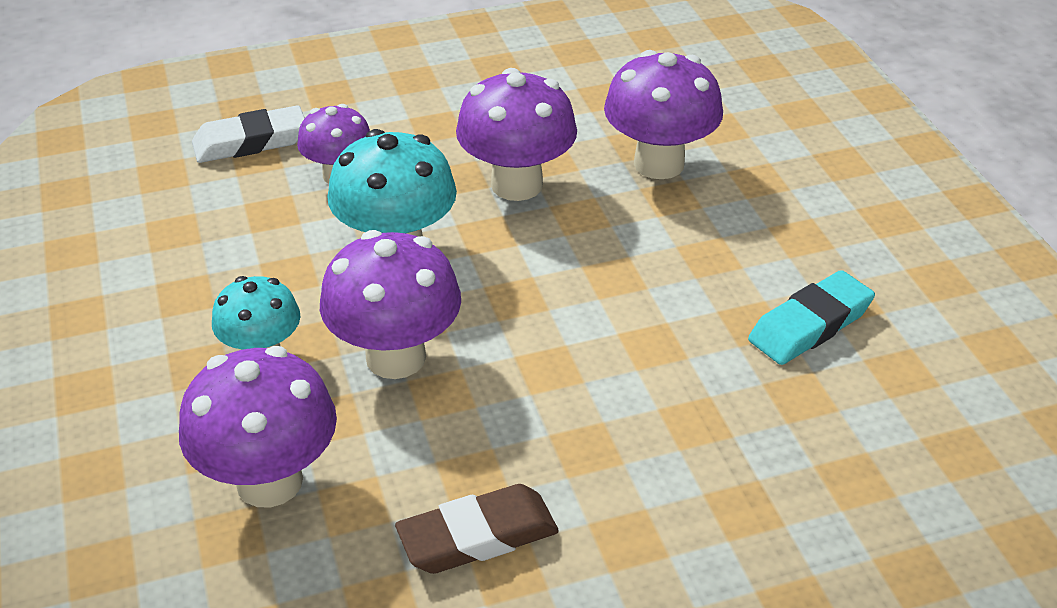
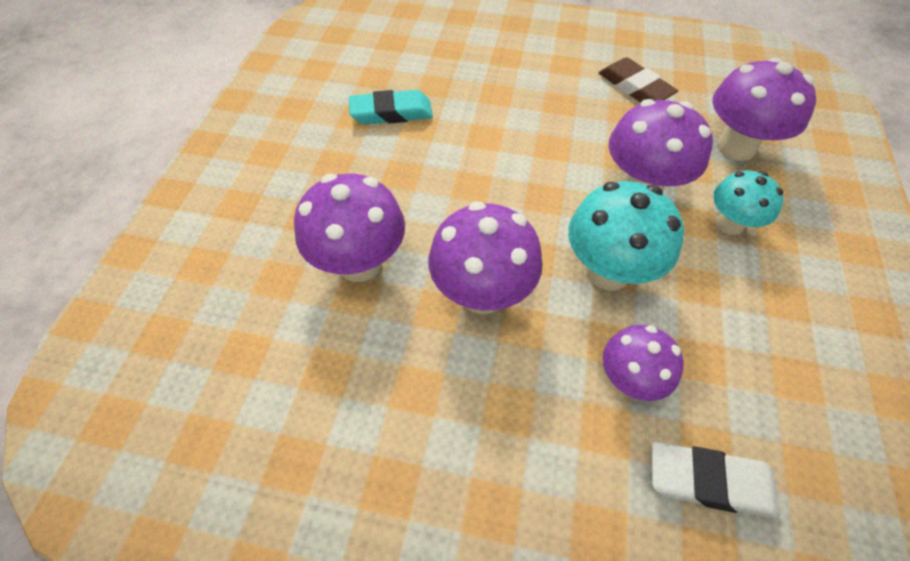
camera: 150 degrees left, 15 degrees up
(477, 536) = (634, 87): brown eraser -> brown eraser turned 45 degrees clockwise

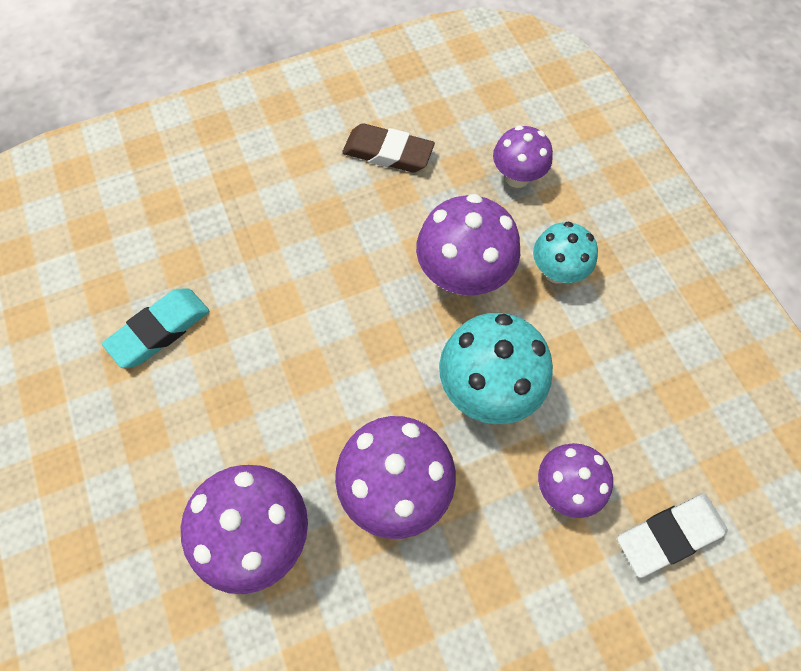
camera: 35 degrees left, 10 degrees up
(736, 147) = (517, 177): purple mushroom -> purple mushroom, size x0.63

